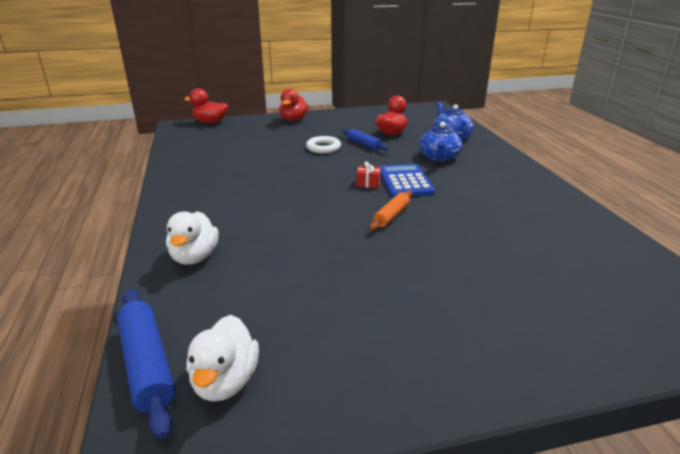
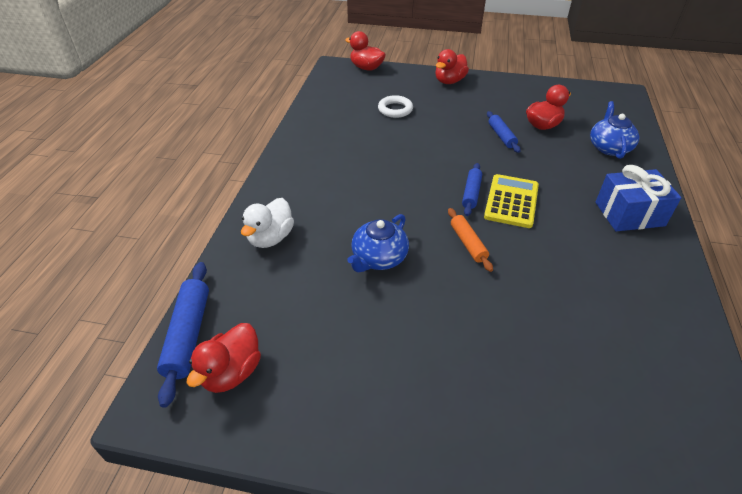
camera: 25 degrees right, 15 degrees up
(225, 381) = (232, 372): white duck -> red duck
(323, 148) = (456, 131): white ring -> white ring (395, 109)
(368, 183) = (471, 193): red gift -> blue rolling pin
(391, 215) = (468, 243): orange rolling pin -> orange rolling pin turned 75 degrees counterclockwise
(405, 181) = (511, 201): blue calculator -> yellow calculator
(439, 157) = (572, 176): blue teapot -> blue teapot (379, 258)
(498, 170) = (629, 214): none -> blue gift

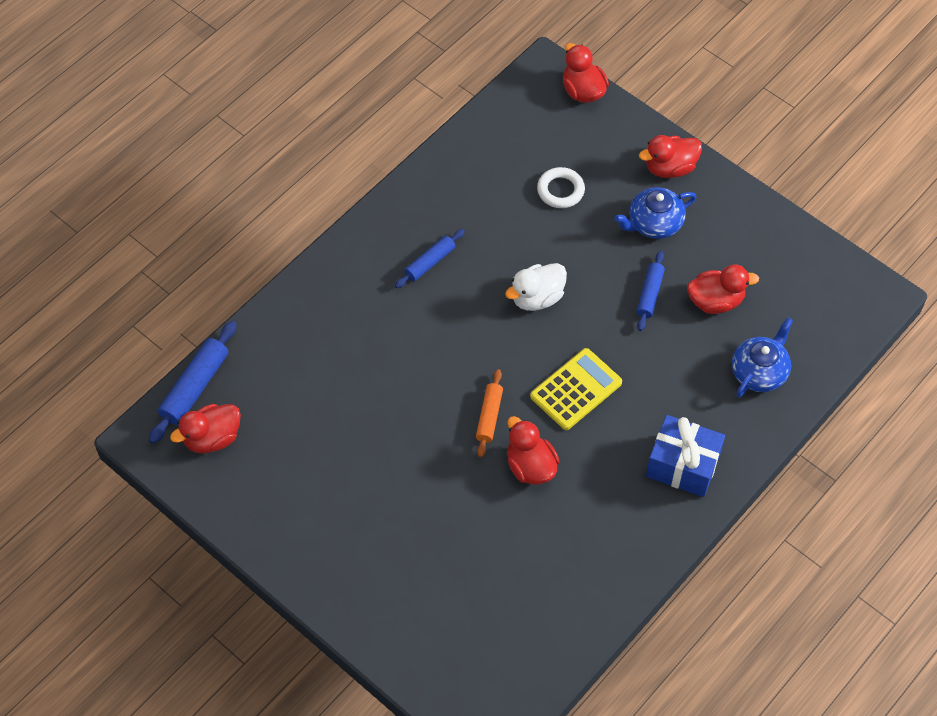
camera: 30 degrees right, 15 degrees up
(270, 238) = (312, 318): white duck -> white duck (537, 298)
(379, 258) = (395, 390): blue teapot -> blue teapot (654, 223)
(471, 193) = (543, 359): blue rolling pin -> blue rolling pin (430, 262)
(531, 262) = (530, 466): none -> red duck

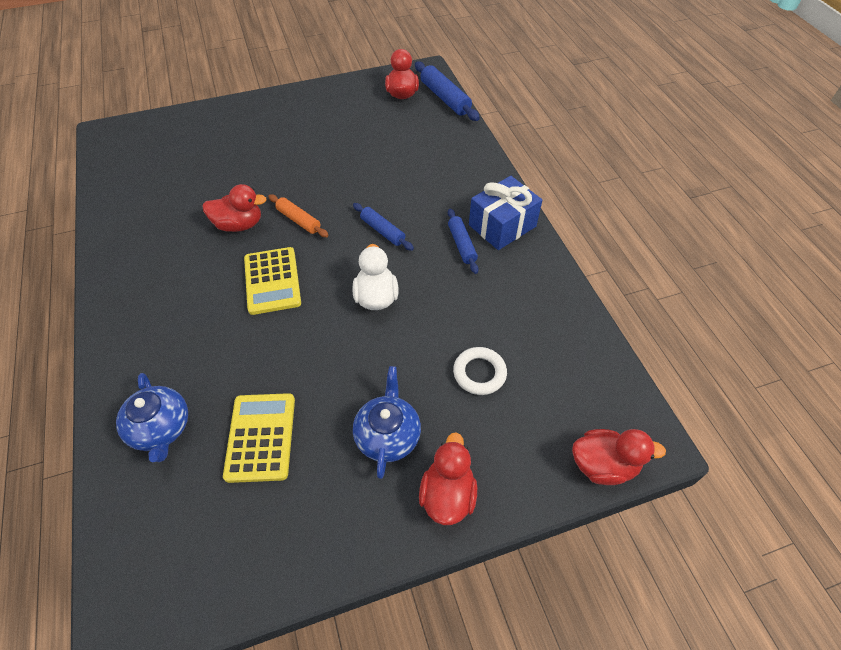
camera: 120 degrees right, 5 degrees down
(649, 294) = (313, 383): blue rolling pin -> blue rolling pin (382, 231)
(682, 465) = (144, 316): blue gift -> blue gift (502, 226)
(715, 301) = (261, 437): red duck -> yellow calculator

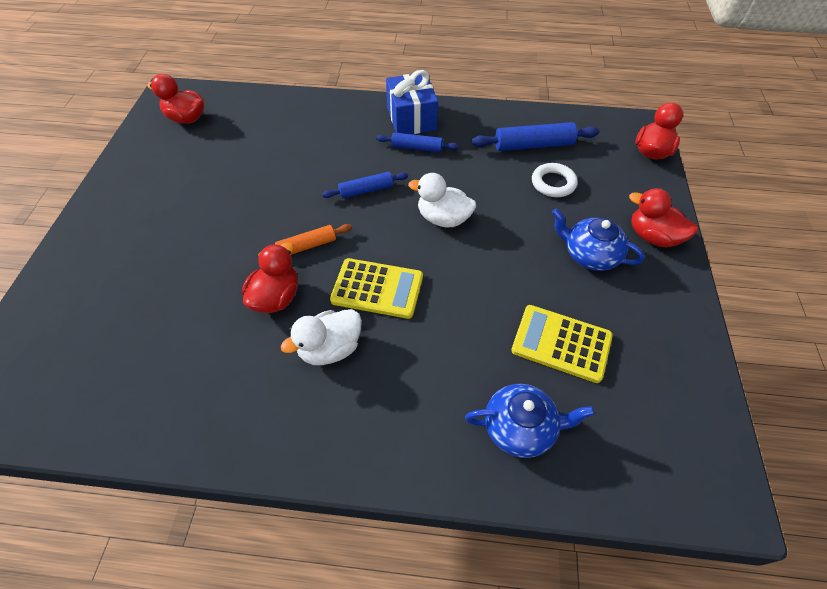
camera: 65 degrees left, 0 degrees up
(202, 275) = (330, 349): none -> white duck
(445, 98) = (222, 94): blue rolling pin -> blue rolling pin (533, 145)

